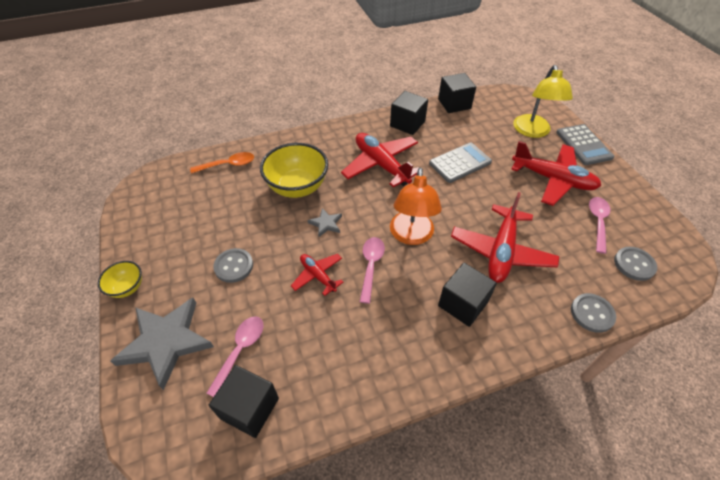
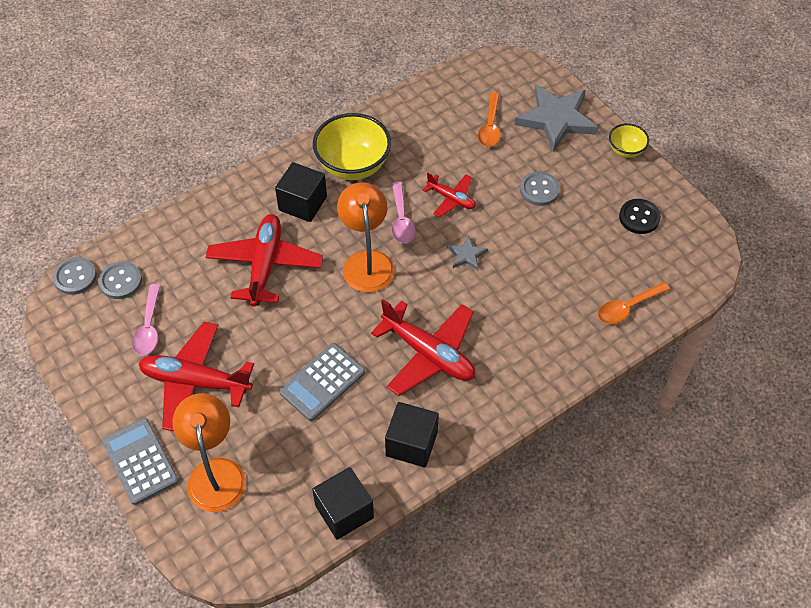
camera: 165 degrees right, 5 degrees up
(168, 223) = (639, 217): none -> black button
(240, 350) = (490, 126): pink spoon -> orange spoon
(249, 408) = (461, 95): black cube -> none
(297, 187) = (522, 294): yellow bowl -> yellow bowl (353, 166)
(532, 132) = (215, 472): yellow lamp -> orange lamp
(592, 313) = (177, 221): grey button -> grey button (75, 277)

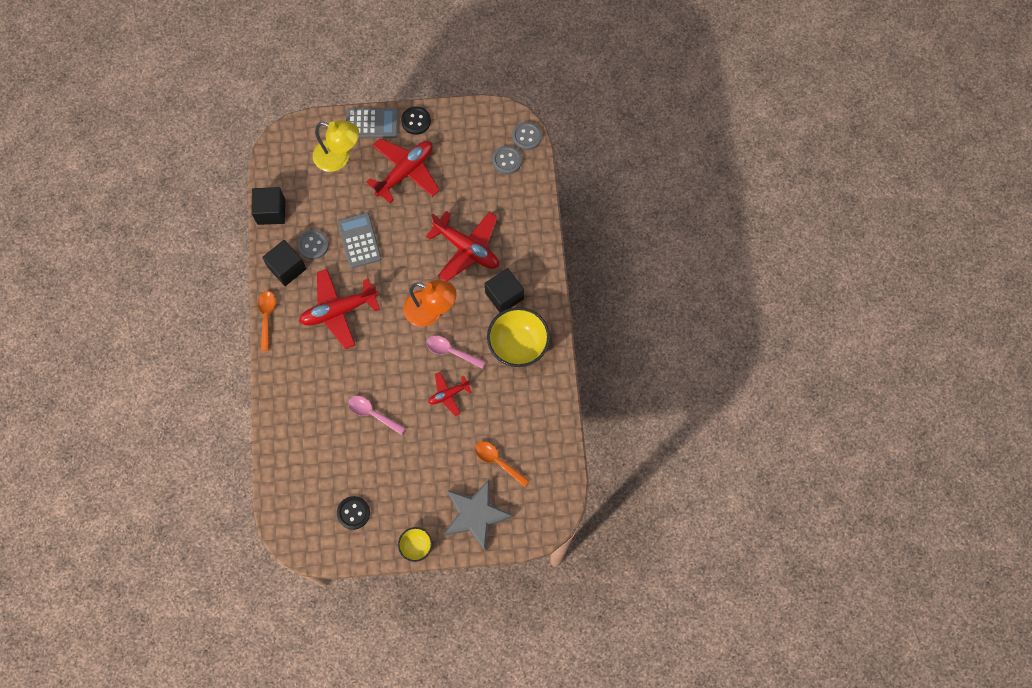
camera: 120 degrees right, 15 degrees up
(110, 409) = (416, 121): none -> black button
(149, 327) = (461, 163): pink spoon -> pink spoon (372, 414)
(215, 472) = (339, 158): orange lamp -> yellow lamp
(466, 255) = (396, 377): grey star -> none
(539, 190) = (419, 459): grey button -> grey button (313, 245)
(627, 307) = (291, 454): orange spoon -> orange spoon (267, 317)

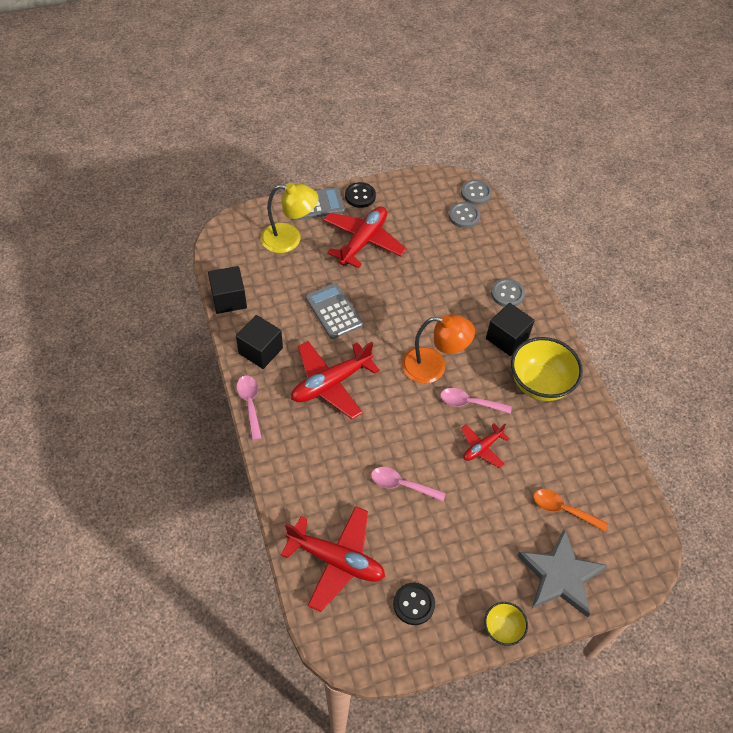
camera: 15 degrees left, 15 degrees down
(267, 317) = (250, 404): orange spoon -> pink spoon
(313, 245) = (284, 323): grey button -> grey button (507, 294)
(466, 248) = (451, 300): red plane -> red plane (336, 560)

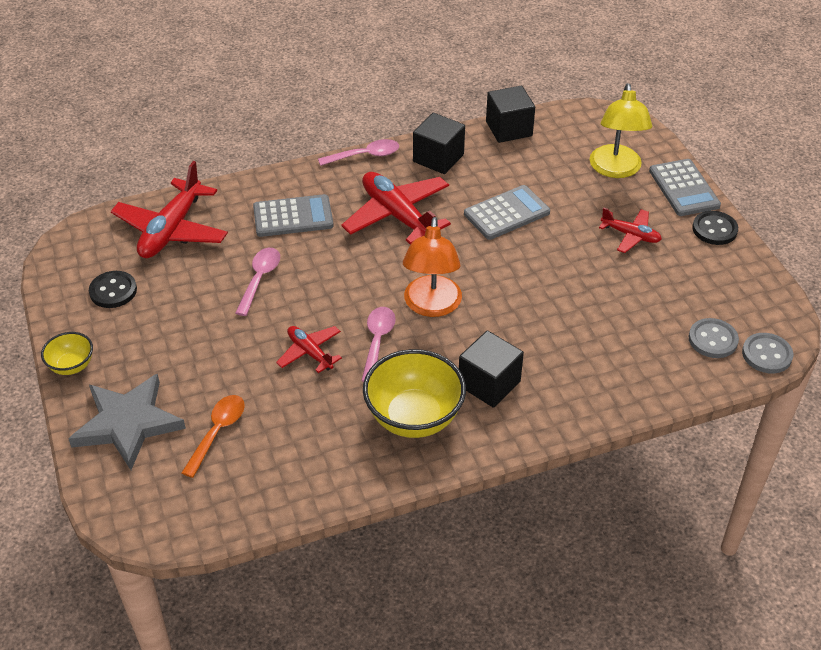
camera: 90 degrees right, 10 degrees down
(326, 460) = (293, 217): none -> grey calculator
(363, 241) = (630, 235): red plane -> red plane, size x0.54
(507, 294) = (571, 386): grey button -> none

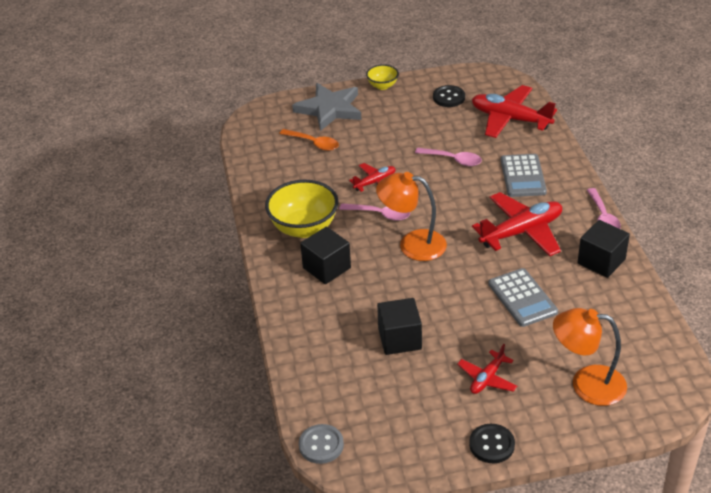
camera: 100 degrees right, 5 degrees down
(509, 129) = (650, 313): black cube -> black cube (399, 339)
(615, 169) = (587, 384): yellow lamp -> orange lamp
(683, 188) = (556, 433): grey calculator -> none
(712, 340) = (346, 410): grey button -> none

